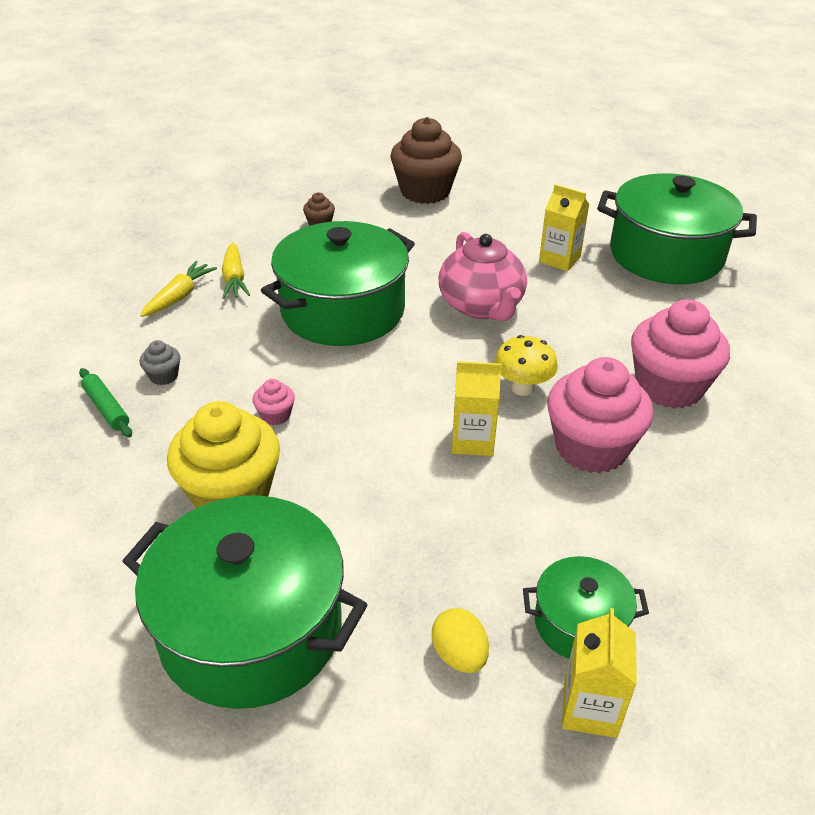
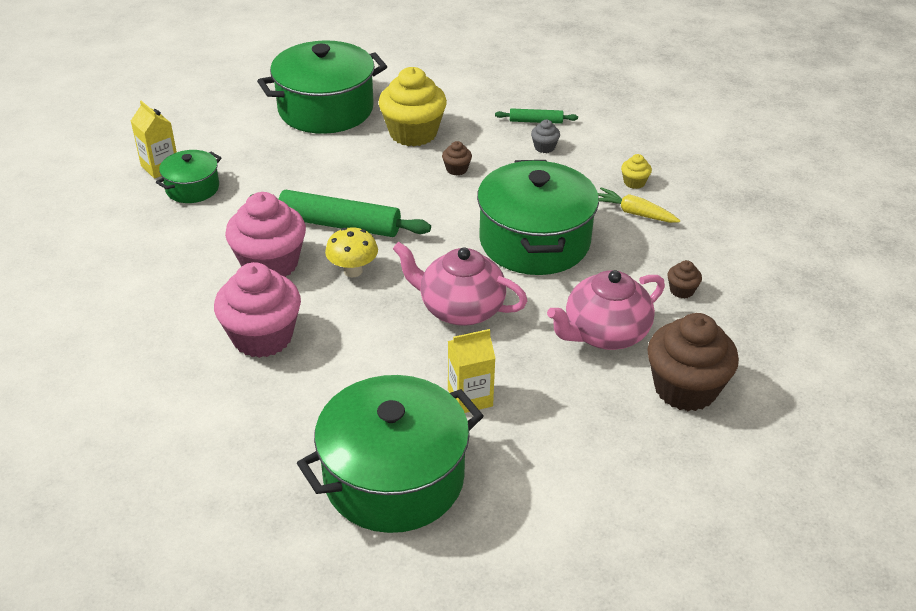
camera: 130 degrees right, 0 degrees up
(179, 296) = (634, 182): yellow carrot -> yellow cupcake
(275, 415) = (456, 169): pink cupcake -> brown cupcake
(415, 236) = (604, 334): none -> pink teapot
(459, 655) = (232, 150): yellow egg -> none
(472, 440) = (340, 224): yellow carton -> green rolling pin

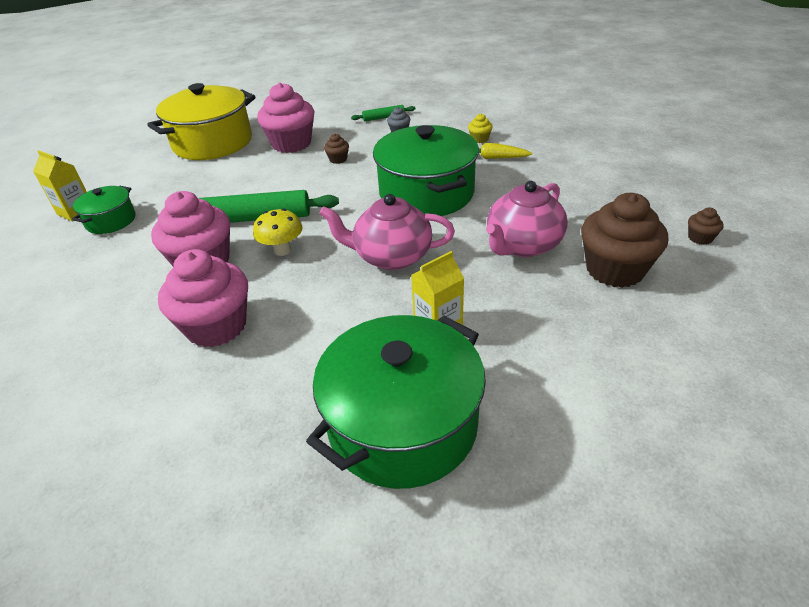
camera: 15 degrees left, 0 degrees up
(326, 109) = (213, 142): green pot -> yellow pot
(413, 133) = (291, 143): yellow cupcake -> pink cupcake
(681, 290) = (562, 200): brown cupcake -> brown cupcake (700, 238)

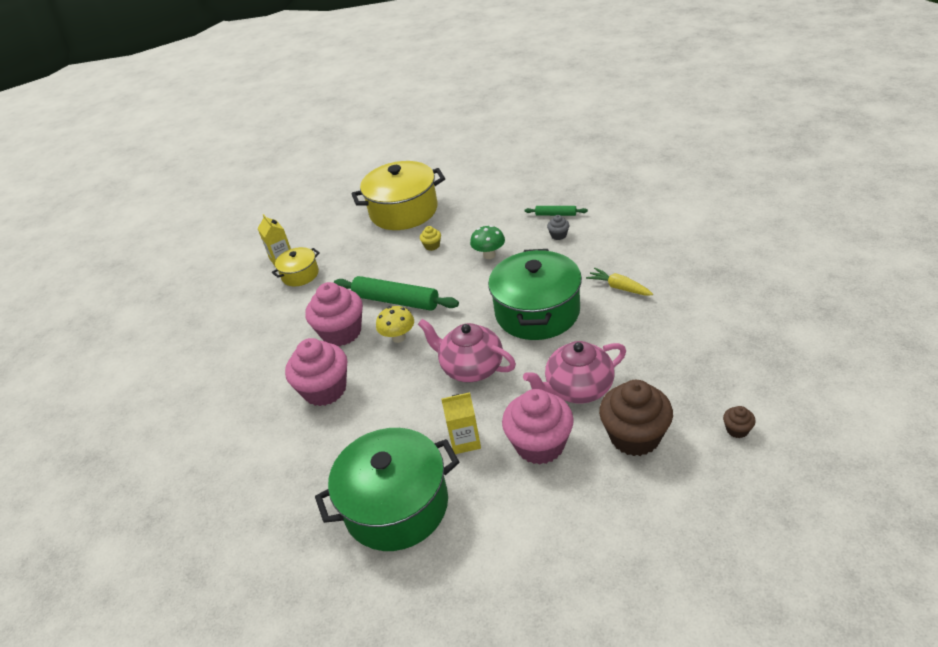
camera: 30 degrees right, 0 degrees up
(111, 221) = (300, 275): green pot -> yellow pot
(291, 143) = (462, 227): pink cupcake -> pink cupcake (540, 445)
(338, 159) = (489, 255): brown cupcake -> green mushroom
(479, 139) = (623, 262): yellow cupcake -> yellow cupcake (432, 246)

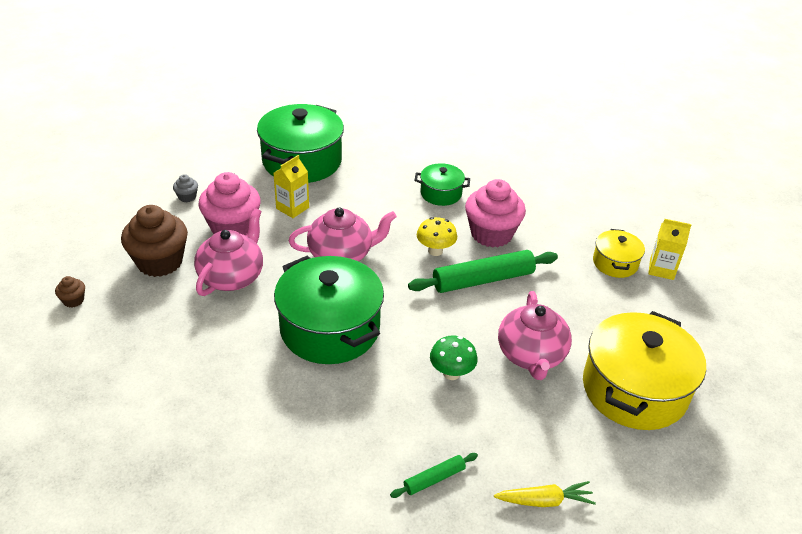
camera: 130 degrees right, 0 degrees up
(325, 390) = (441, 193): pink cupcake -> green pot
(432, 246) = (531, 356): yellow cupcake -> pink teapot
(558, 235) = (397, 442): grey cupcake -> grey cupcake (187, 197)
(619, 287) = (263, 396): yellow carrot -> yellow carrot (544, 501)

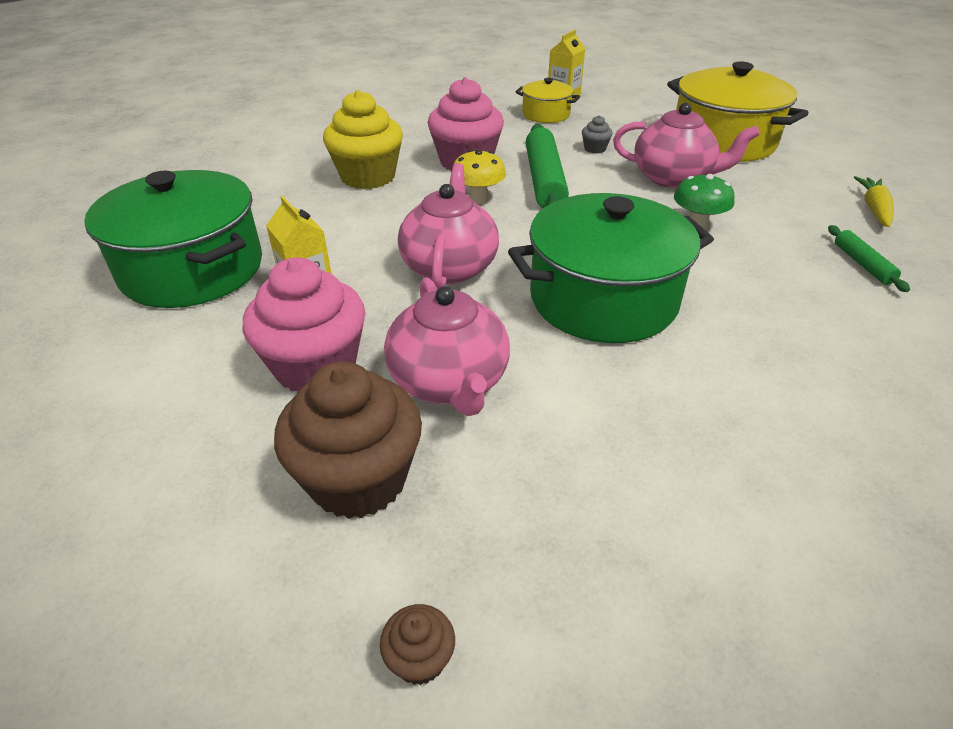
camera: 70 degrees left, 0 degrees up
(187, 197) = (173, 418): grey cupcake -> grey cupcake (595, 149)
(232, 276) = (449, 382): pink teapot -> pink teapot turned 150 degrees counterclockwise
(441, 193) = (368, 177): green pot -> yellow cupcake

